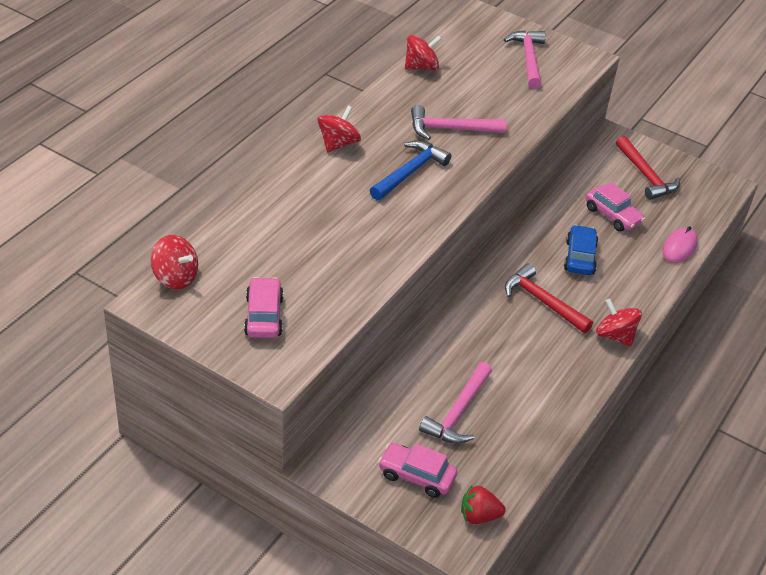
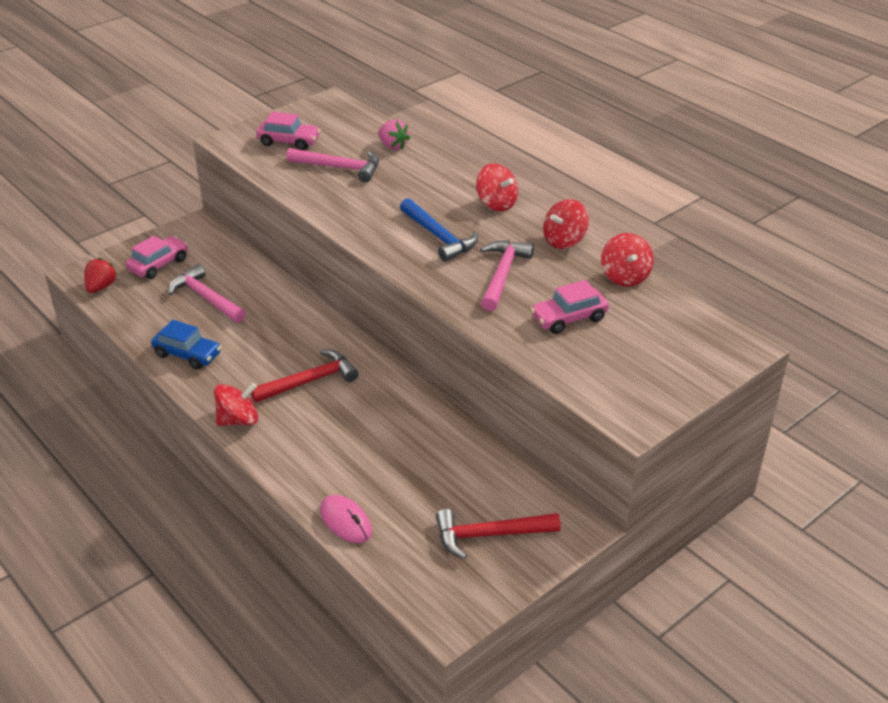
camera: 110 degrees right, 5 degrees down
(175, 277) = (351, 112): red spinning top -> red spinning top (564, 241)
(248, 229) = (393, 146): none -> pink strawberry
(528, 59) = (635, 364): pink hammer -> pink hammer (339, 167)
(579, 257) = (362, 427): blue car -> blue car (187, 354)
(612, 215) = (422, 476): pink car -> pink car (569, 318)

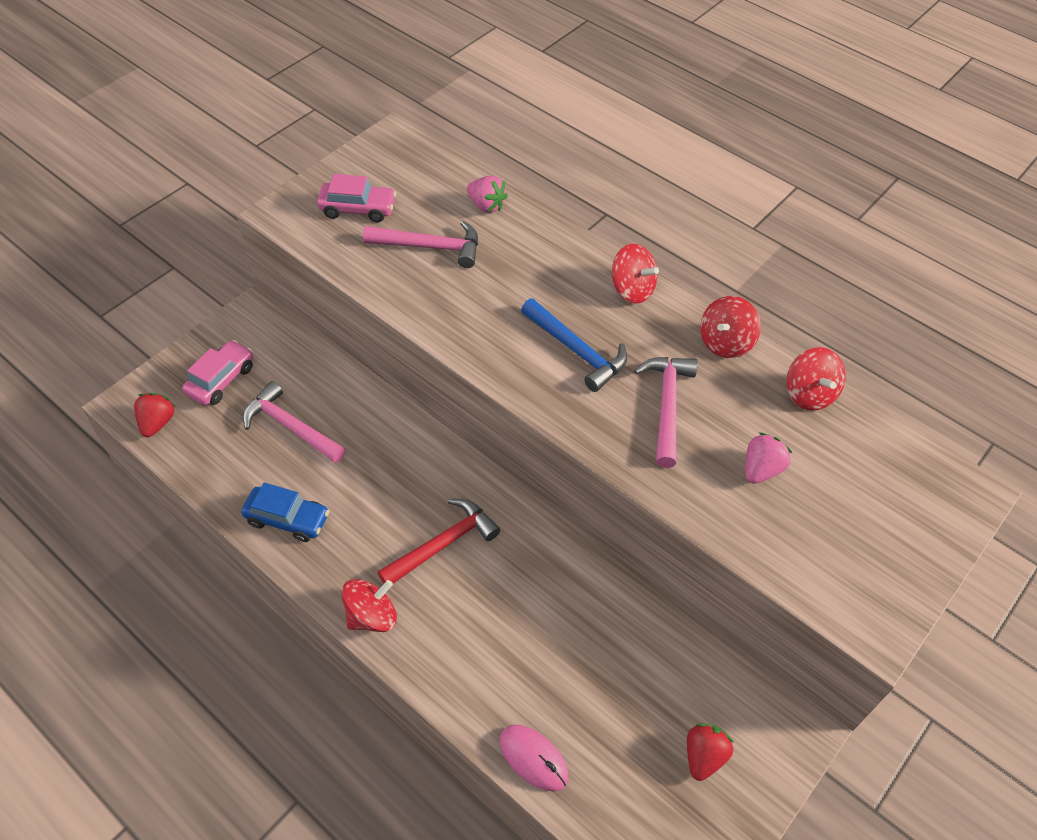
camera: 10 degrees left, 15 degrees up
(490, 535) = (703, 756): red hammer -> red strawberry
(569, 318) = (761, 469): pink car -> pink strawberry

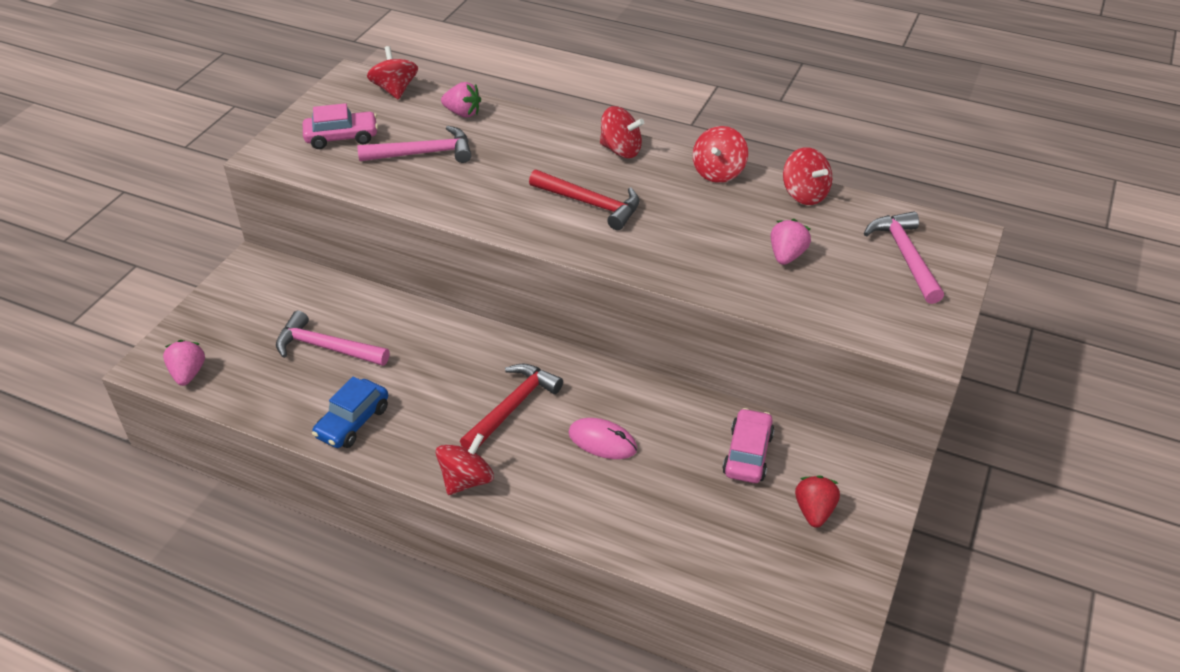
camera: 15 degrees left, 10 degrees down
(157, 423) = (188, 373): red strawberry -> pink strawberry
(221, 380) = (240, 324): pink car -> pink car (747, 454)
(287, 519) = (353, 422): blue car -> blue car turned 120 degrees clockwise
(429, 161) = (395, 90): none -> red spinning top
(533, 758) = (663, 552): pink mouse -> pink mouse (602, 441)
(576, 350) = (590, 204): blue hammer -> red hammer
(666, 406) = (687, 228): pink hammer -> pink hammer (905, 256)

